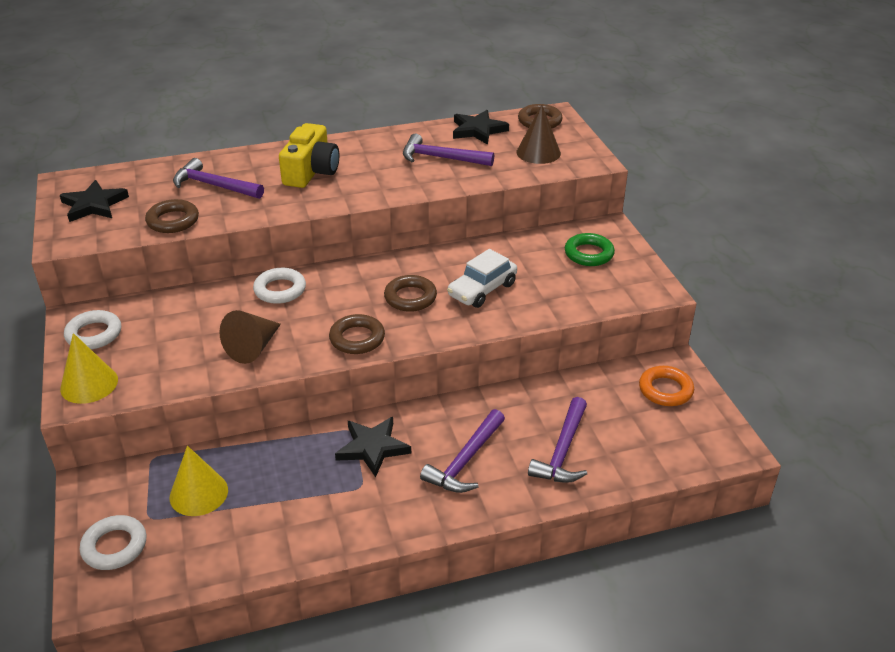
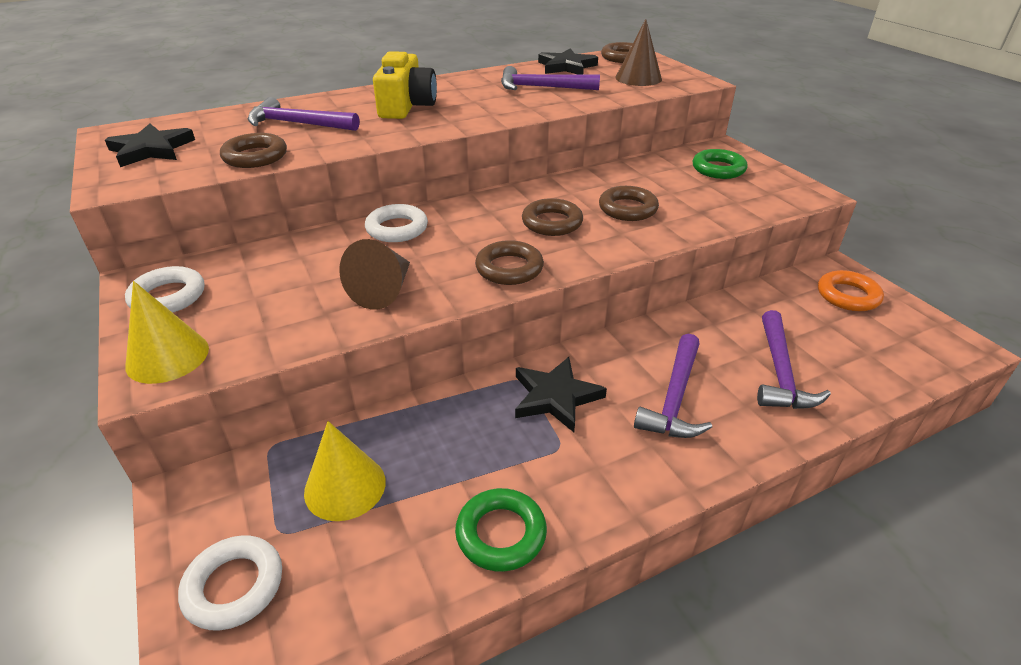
camera: 10 degrees left, 0 degrees up
(296, 540) = (501, 534): none -> green ring
(482, 290) = (627, 209): white car -> brown ring

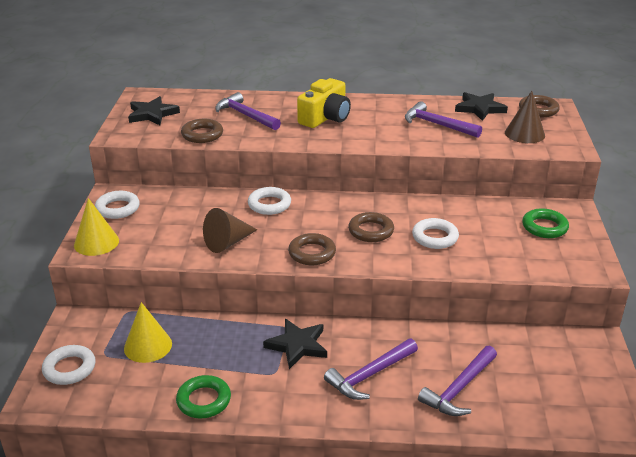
camera: 30 degrees right, 5 degrees down
(627, 209) = (435, 237): brown ring -> white ring
(847, 296) = (579, 361): orange ring -> none

